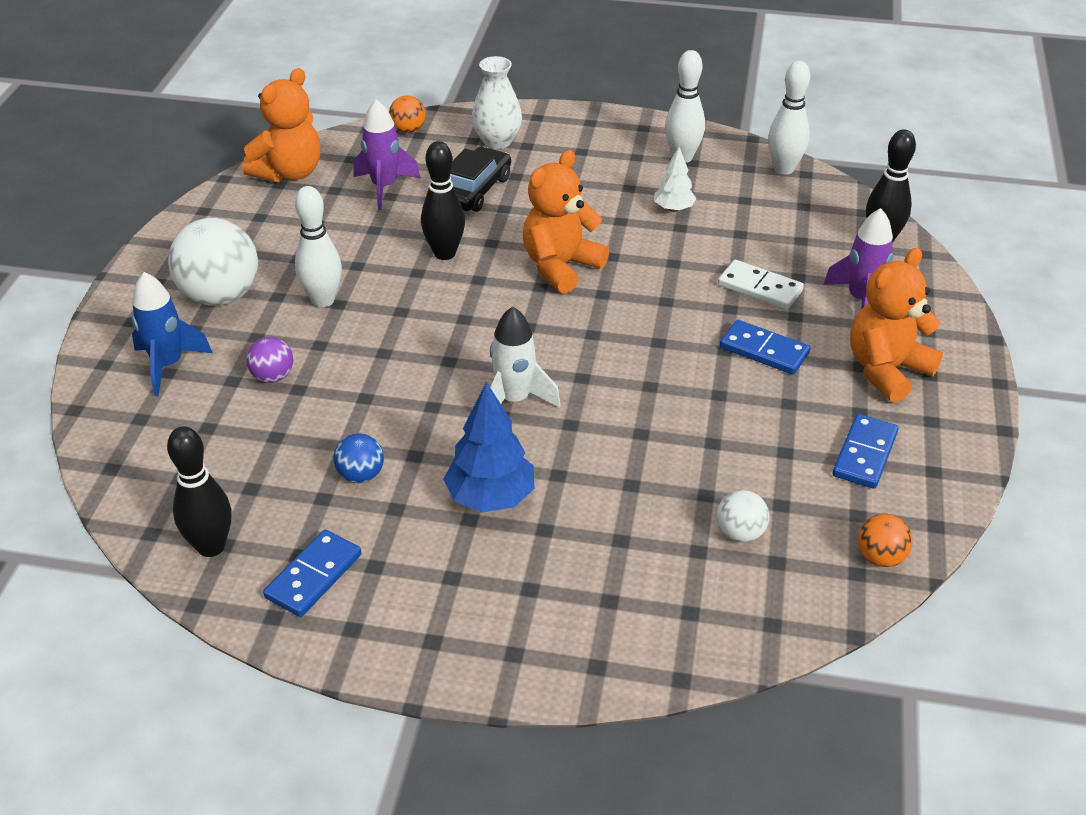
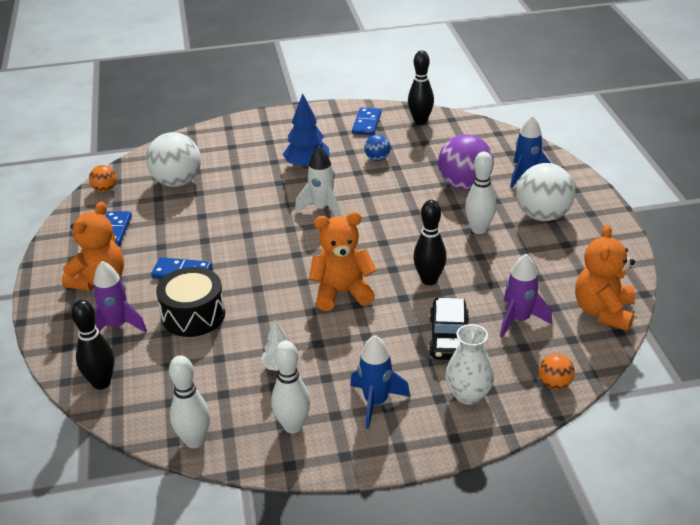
camera: 160 degrees right, 5 degrees down
(273, 377) = (464, 185): purple ball -> purple ball, size x2.01
(560, 267) = (342, 292): orange teddy bear -> orange teddy bear turned 120 degrees counterclockwise
(590, 156) = (376, 402): none -> blue rocket
(740, 533) = (177, 182): white ball -> white ball, size x2.01
(759, 288) = (193, 315): white domino -> black drum

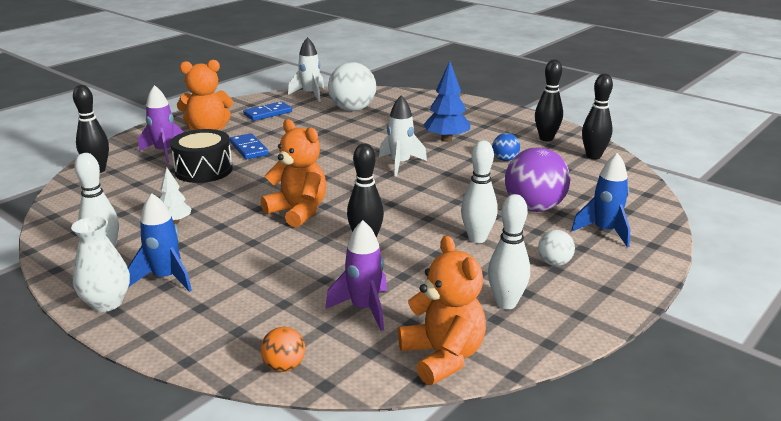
camera: 50 degrees right, 10 degrees down
(105, 189) = (310, 95): orange ball -> white rocket
(194, 441) = (58, 223): white bowling pin -> white bowling pin (506, 303)
(367, 123) = (546, 138): blue domino -> black bowling pin
(448, 337) = (293, 281): black car -> none
(468, 395) = (219, 320): white vase -> white vase (106, 303)
(542, 215) = (554, 263): white ball -> white ball, size x0.50
(603, 312) = (443, 357): orange teddy bear -> orange teddy bear turned 90 degrees clockwise

